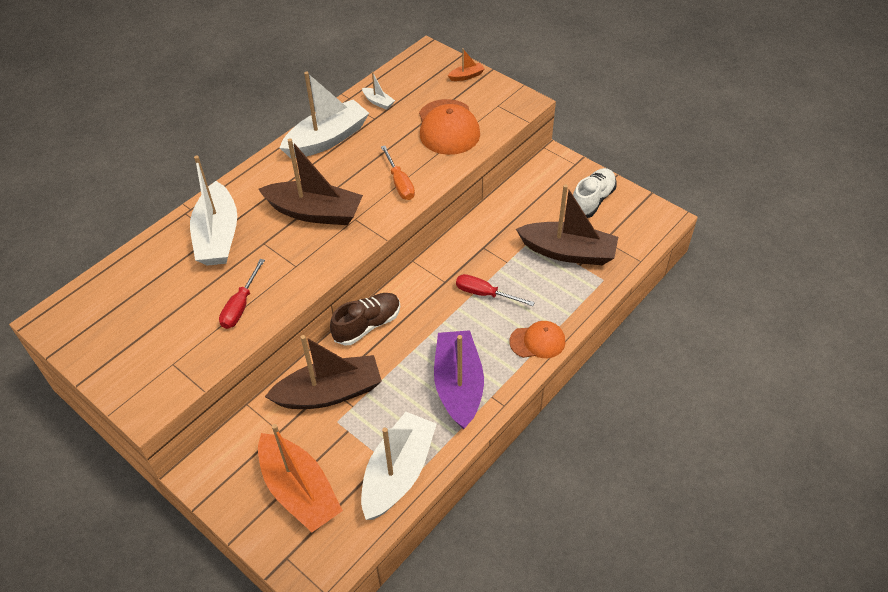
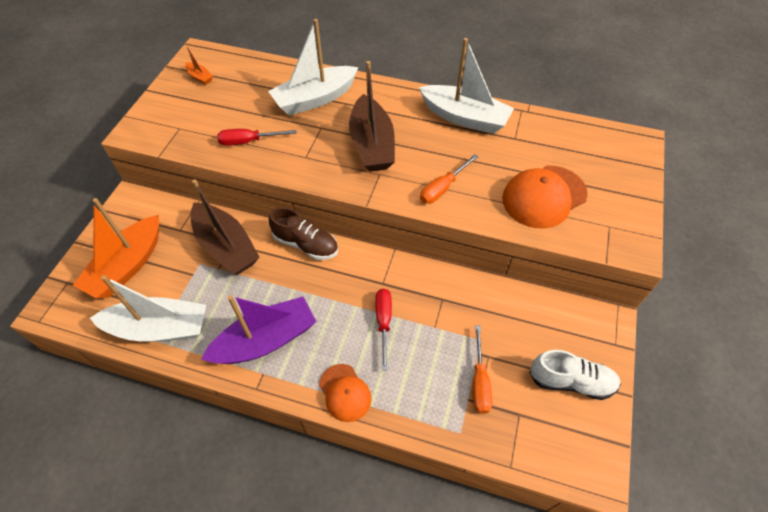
camera: 65 degrees right, 5 degrees up
(378, 102) = (538, 132): white boat -> none
(466, 76) = (631, 184): orange boat -> orange boat (200, 77)
(568, 252) = (479, 381): brown boat -> orange screwdriver

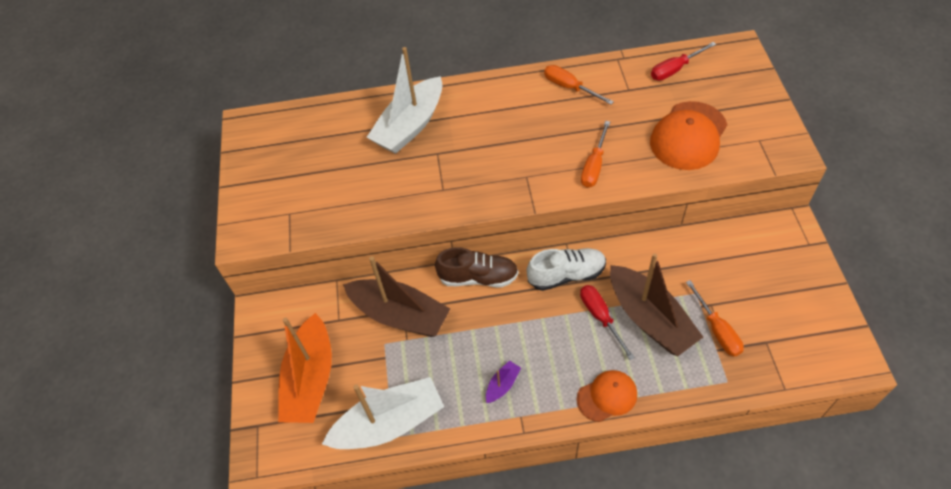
camera: 20 degrees left, 0 degrees up
(200, 77) = (270, 150): orange boat -> none
(249, 141) = (374, 197): red screwdriver -> red screwdriver (675, 69)
(266, 340) = (502, 385): purple boat -> purple boat, size x0.42
(345, 392) = (607, 396): orange cap -> orange cap turned 60 degrees counterclockwise
(372, 145) = (499, 150): brown boat -> brown boat (649, 319)
(464, 118) = (569, 87): white boat -> orange screwdriver
(571, 381) = (791, 293): white shoe -> white shoe (566, 275)

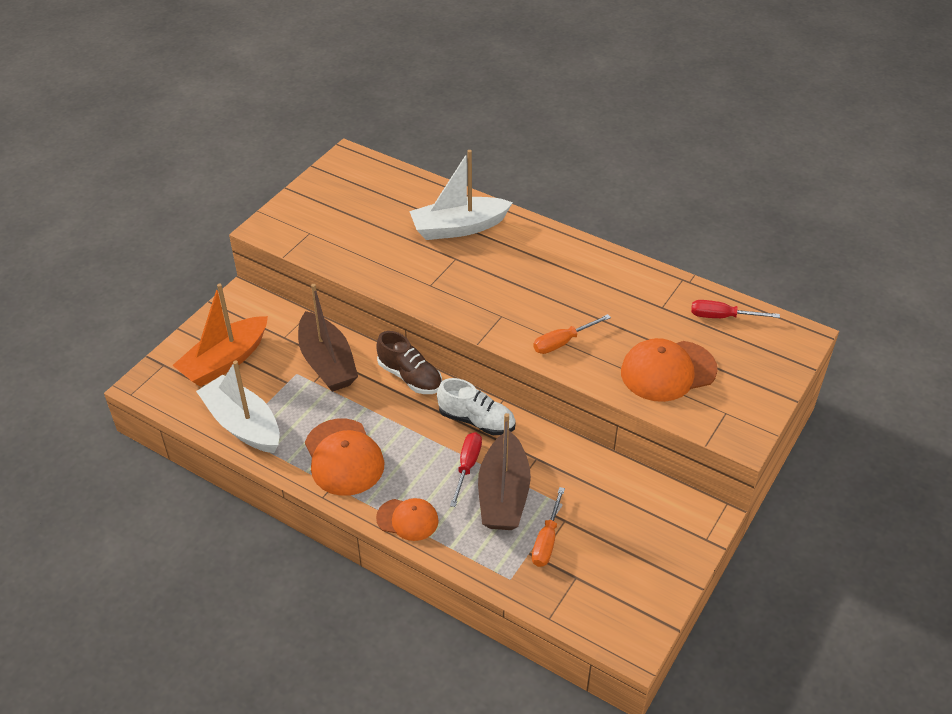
camera: 35 degrees right, 10 degrees down
(389, 423) = (243, 424): white boat -> white boat turned 150 degrees counterclockwise
(502, 385) = (343, 457): purple boat -> orange cap
(569, 87) = (615, 276): orange screwdriver -> none

